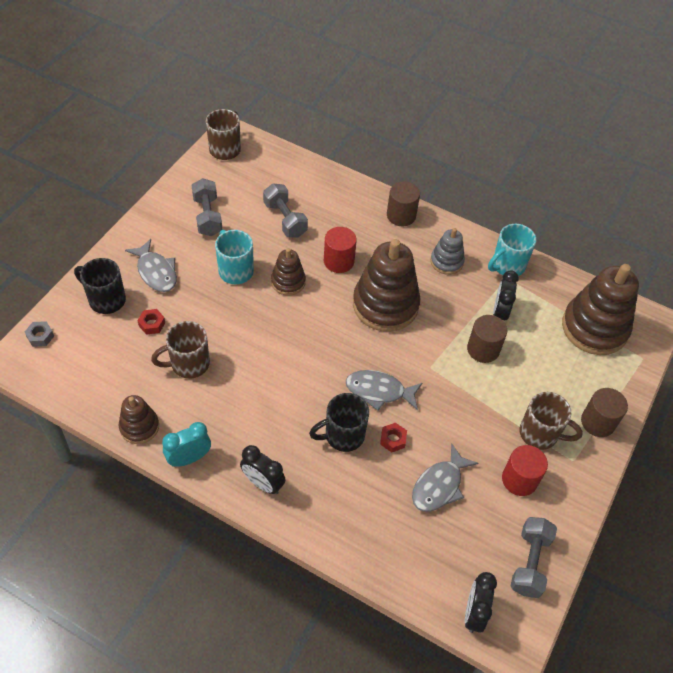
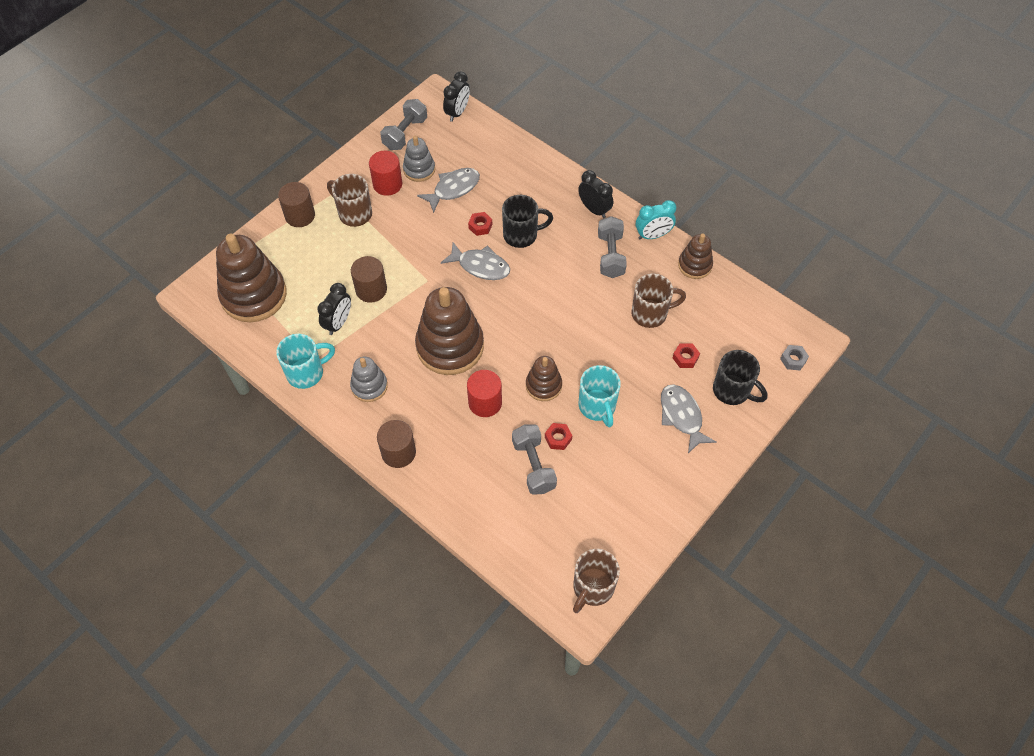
camera: 165 degrees left, 5 degrees up
(207, 216) = (622, 482): grey dumbbell -> grey dumbbell (610, 255)
(267, 241) = (558, 438): none -> red nut
(490, 507) = (419, 169): none -> grey stacking toy

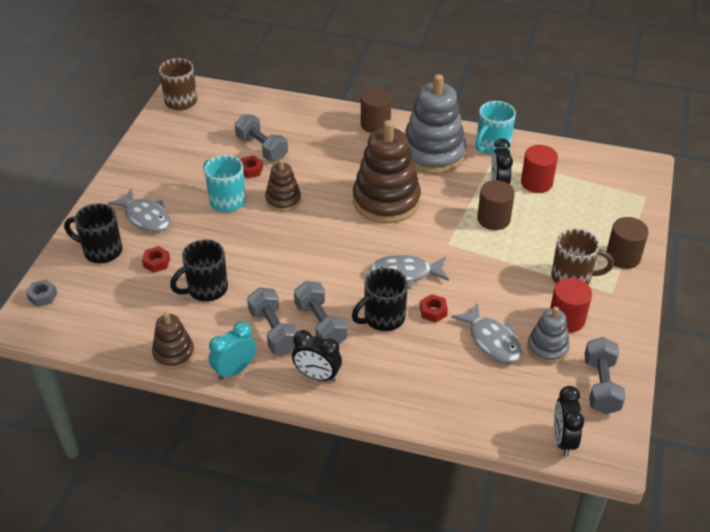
camera: 155 degrees right, 15 degrees down
(254, 295) = (592, 181): brown stacking toy -> none
(369, 386) = (433, 154): grey stacking toy -> grey stacking toy, size x1.90
(453, 189) = (492, 340): grey fish -> grey fish turned 60 degrees counterclockwise
(485, 402) = (327, 173): red cylinder -> red cylinder (536, 183)
(572, 248) = (320, 324): none -> grey dumbbell
(651, 313) = (206, 289): brown mug -> black mug

